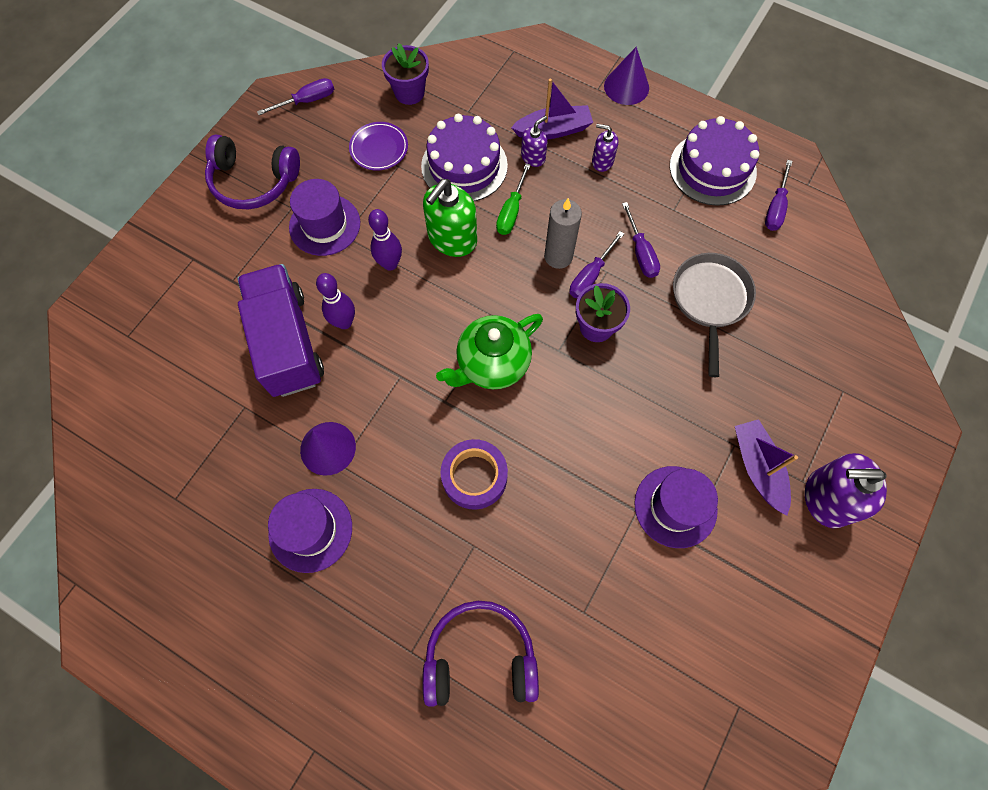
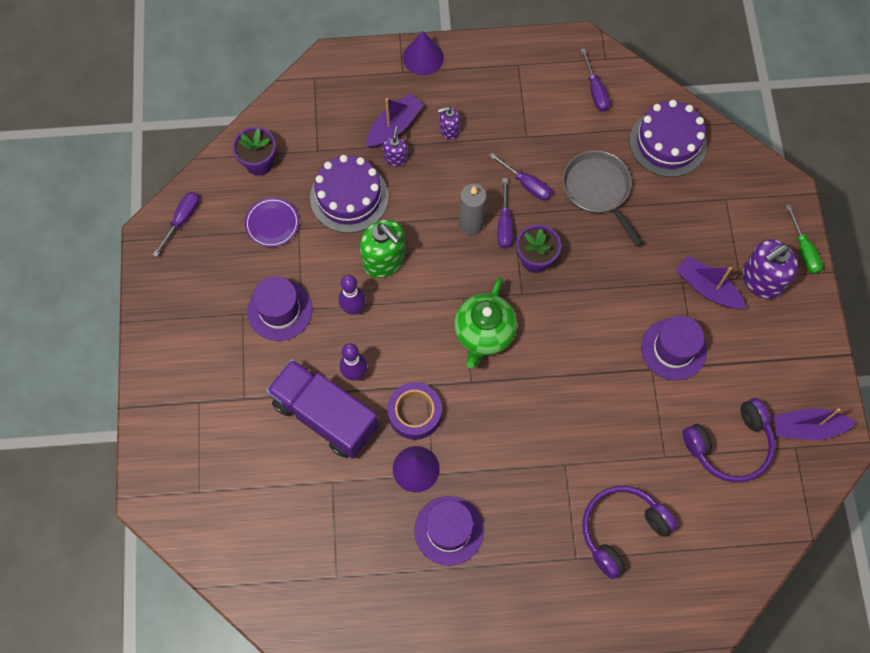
camera: 35 degrees left, 0 degrees up
(254, 181) = (194, 312): purple headphones -> purple headphones (729, 445)
(452, 238) = (384, 260): green soap dispenser -> green soap dispenser turned 45 degrees counterclockwise
(474, 477) = (531, 419): purple tape -> purple tape (414, 413)
(511, 211) = (412, 211): green screwdriver -> green screwdriver (803, 250)
(712, 169) = (532, 87): purple cake -> purple cake (668, 142)
(768, 694) = (806, 428): none -> purple boat

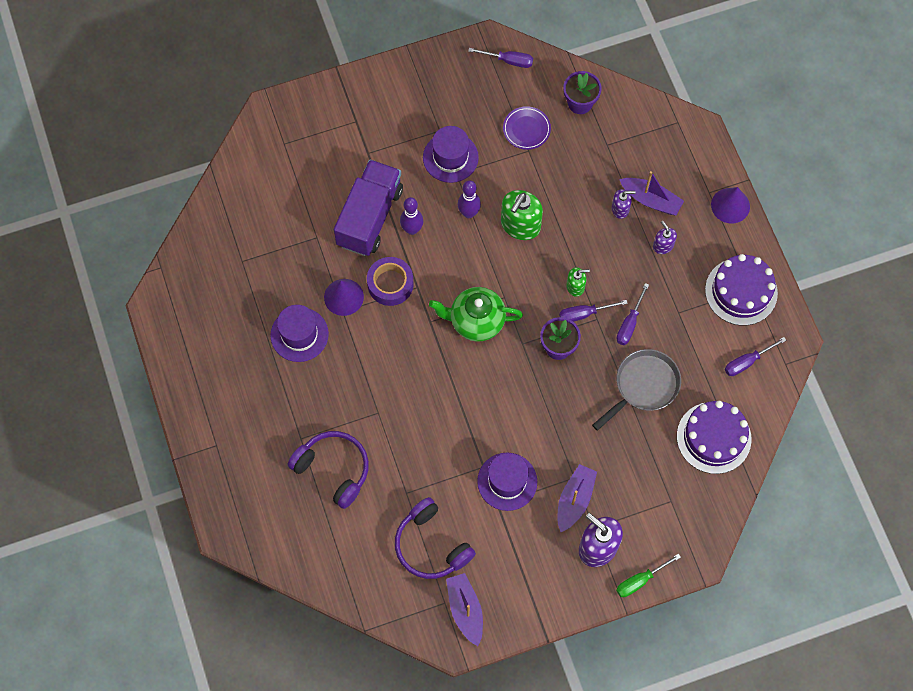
camera: 75 degrees right, 0 degrees up
(349, 197) = (570, 182): purple cake -> purple cake (741, 291)
(471, 224) = (575, 286): grey candle -> green soap dispenser

